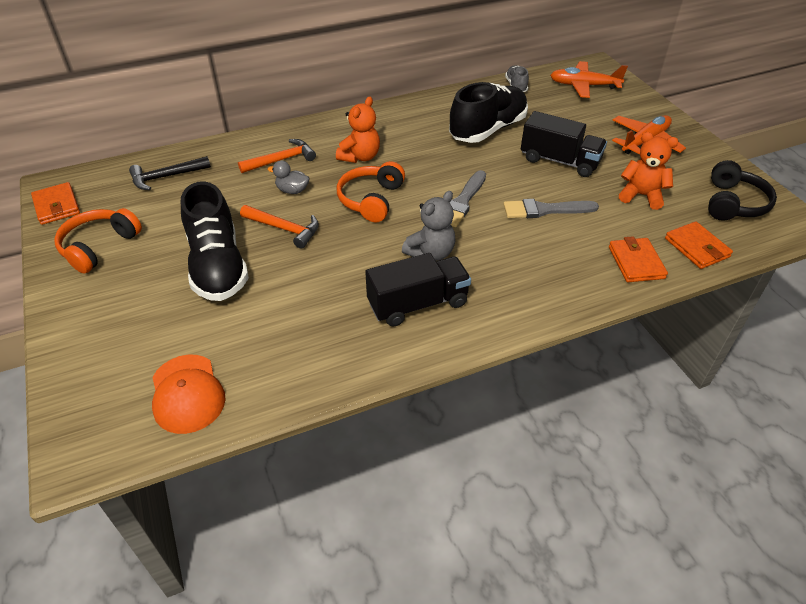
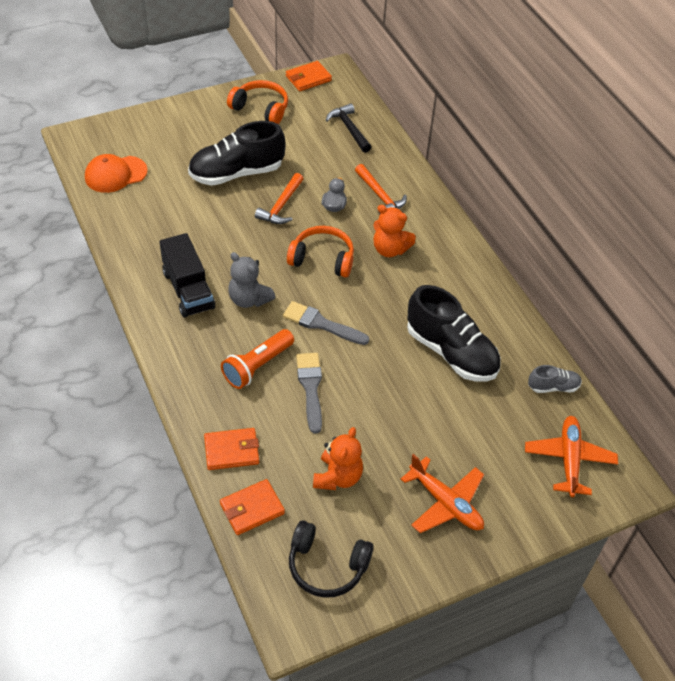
camera: 85 degrees right, 5 degrees up
(524, 245) = (257, 366): none -> orange flashlight
(559, 161) = (396, 411): black truck -> none

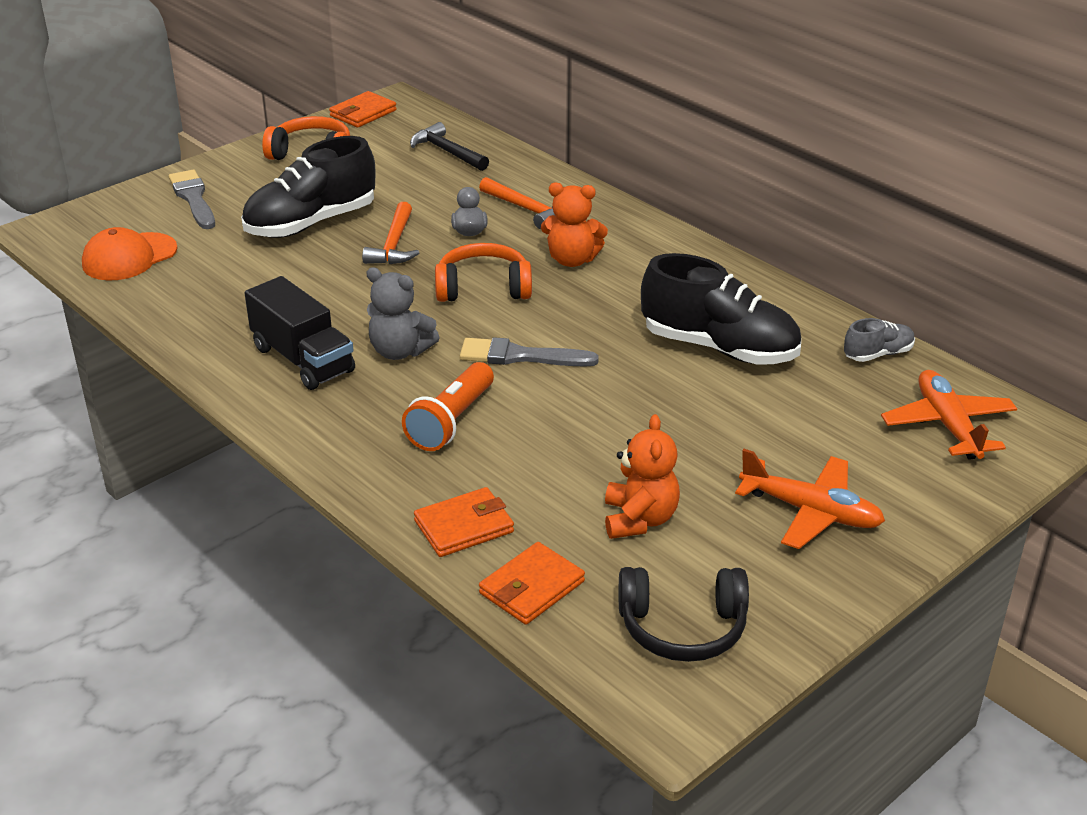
camera: 15 degrees left, 15 degrees down
(310, 388) = (543, 429): grey brush -> grey brush (193, 198)

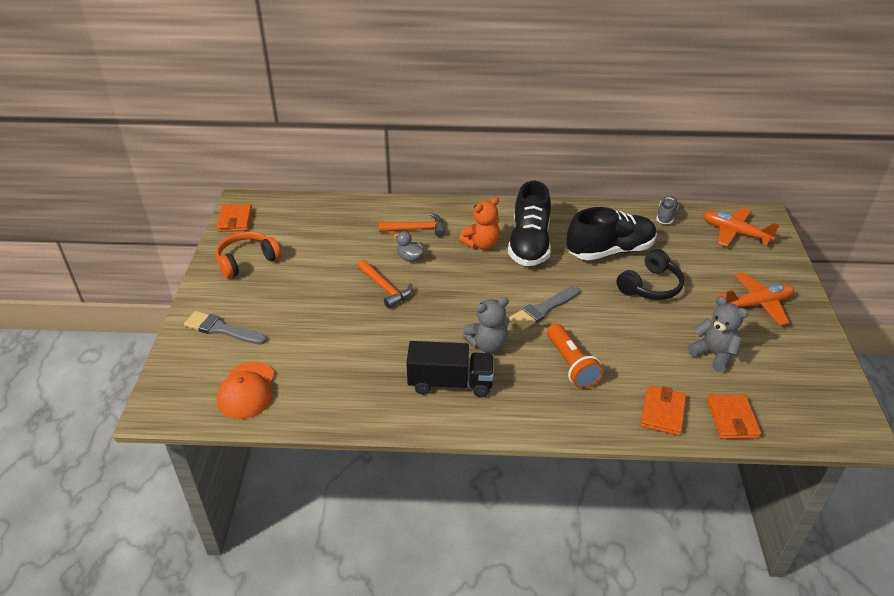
camera: 45 degrees left, 5 degrees up
(311, 223) = (319, 303): black shoe -> black shoe (529, 244)
(447, 152) = (322, 219): black hammer -> none
(483, 288) = (467, 285): orange headphones -> none
(639, 519) = (713, 354): orange teddy bear -> grey teddy bear
(682, 627) = (803, 390): black headphones -> black headphones (650, 286)

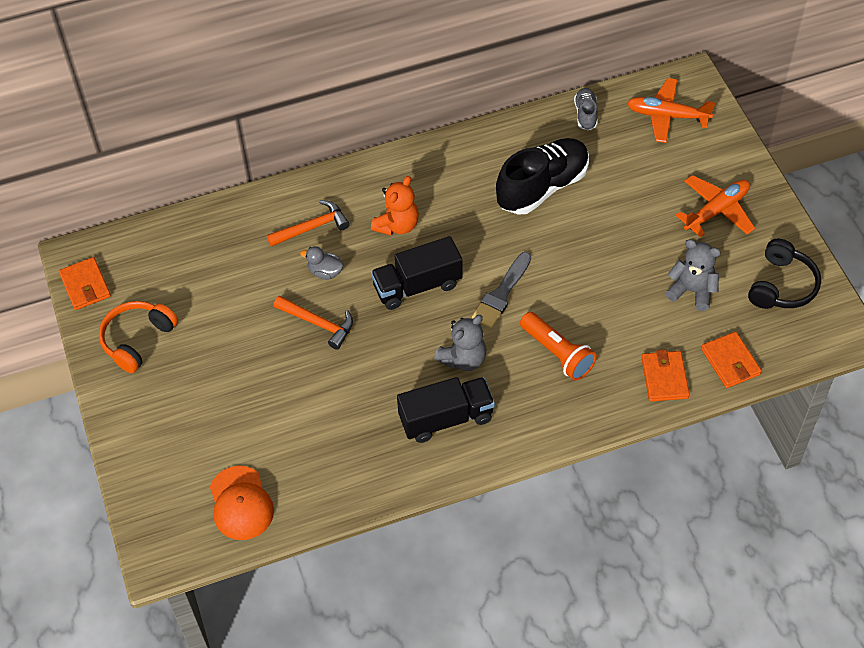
camera: 20 degrees left, 15 degrees up
(222, 329) = (167, 440): grey brush -> none
(476, 286) = (417, 286): none -> black truck
(529, 244) = (450, 207): black shoe -> none
(650, 286) = (602, 223): black headphones -> black headphones (782, 285)

